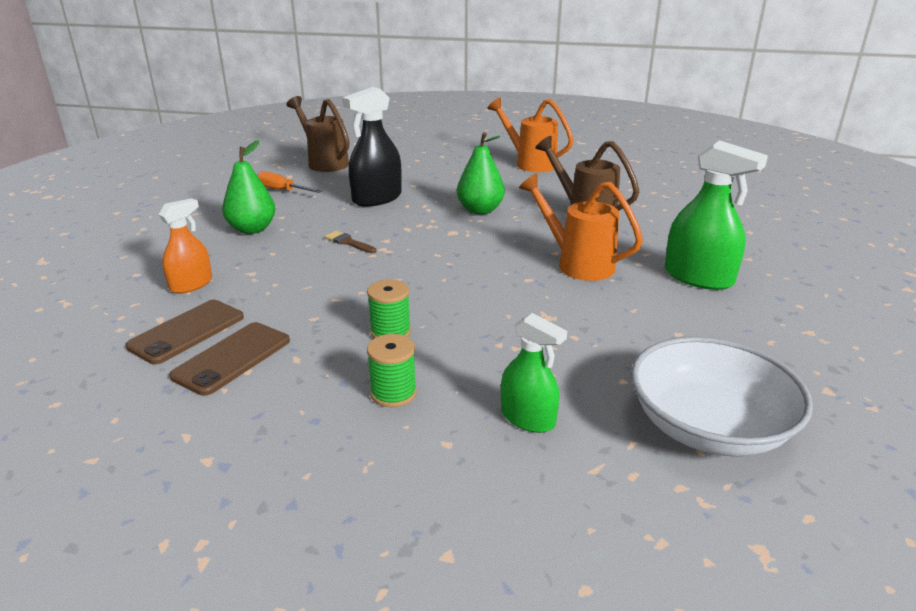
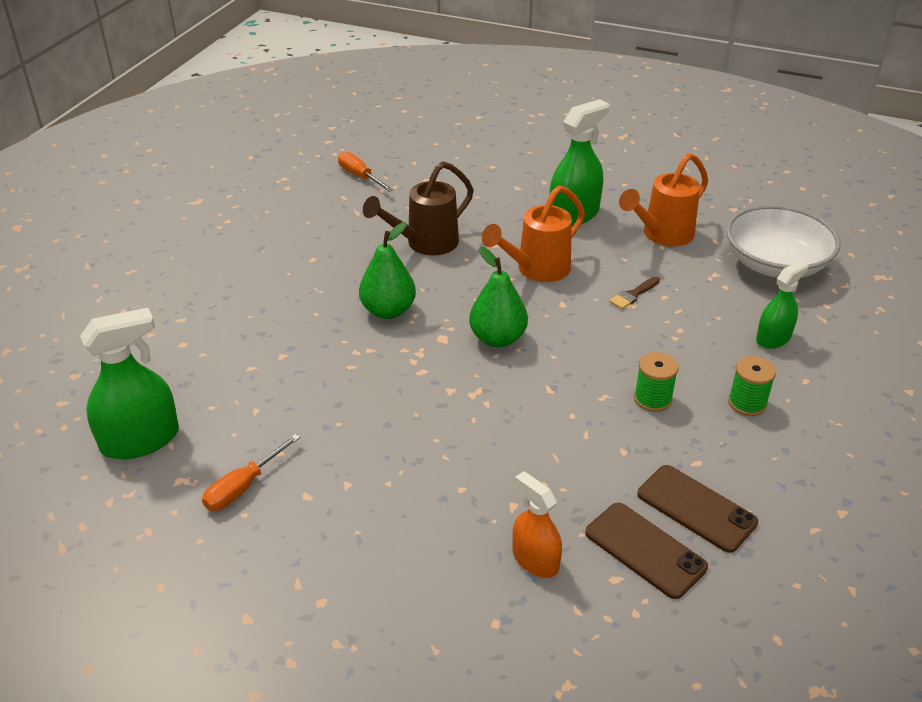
camera: 80 degrees left, 10 degrees up
(252, 229) = (381, 512): green pear -> green pear (498, 338)
(324, 163) = (140, 440): brown watering can -> green spray bottle
(348, 242) = (448, 421): brown brush -> brown brush (633, 295)
(377, 198) = (317, 391): black spray bottle -> none
(530, 163) = (252, 252): orange watering can -> orange watering can (662, 235)
(667, 182) = (360, 176): none -> orange screwdriver

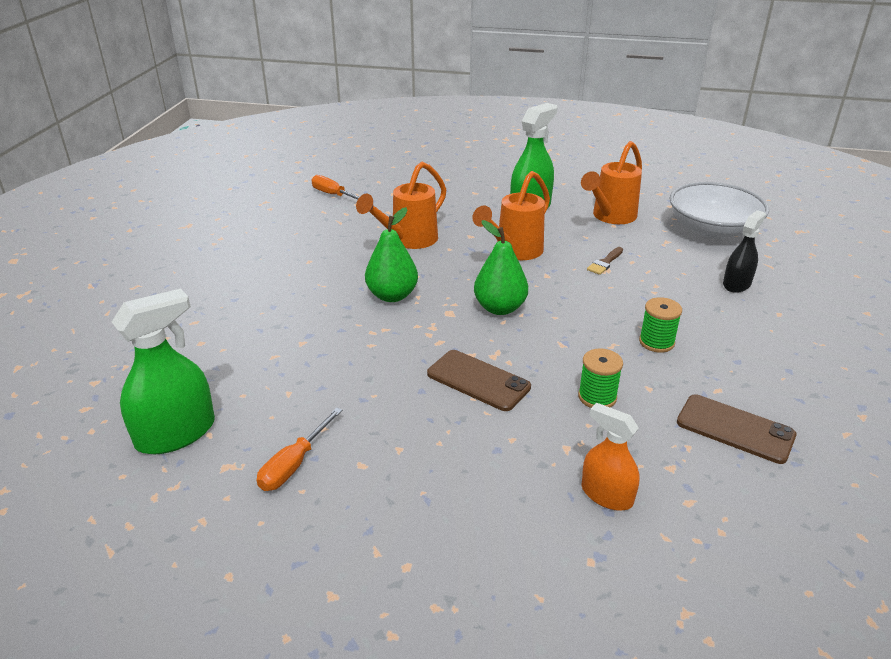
camera: 10 degrees left, 5 degrees down
(424, 244) = (408, 240): brown watering can -> orange watering can
(645, 550) = (705, 472): brown phone -> brown phone (478, 380)
(747, 403) = (739, 336): green spool -> green spool (597, 397)
(773, 338) = (736, 284): green spray bottle -> black spray bottle

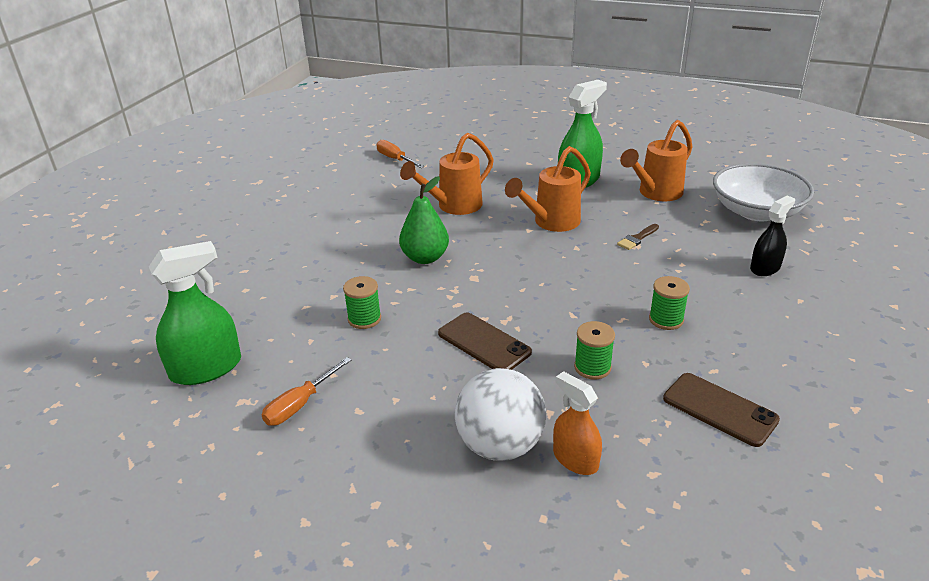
camera: 10 degrees right, 0 degrees up
(343, 365) = (364, 319): none -> green spool
(500, 308) = (522, 276): green pear -> none
(524, 488) = (500, 445): none -> white ball

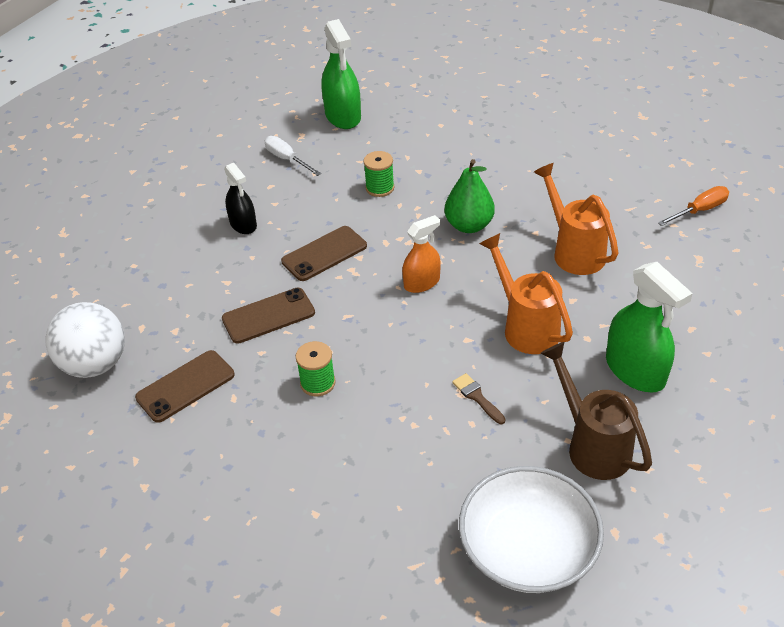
camera: 100 degrees right, 10 degrees up
(300, 404) = (287, 159): orange screwdriver -> white screwdriver
(500, 445) = (205, 252): white ball -> white ball (95, 364)
(575, 459) = (174, 288): orange spray bottle -> orange spray bottle (421, 283)
(592, 367) = (268, 316): green spool -> brown phone
(655, 193) = (592, 445): orange watering can -> brown watering can
(765, 268) = (387, 504): black spray bottle -> black spray bottle (243, 224)

